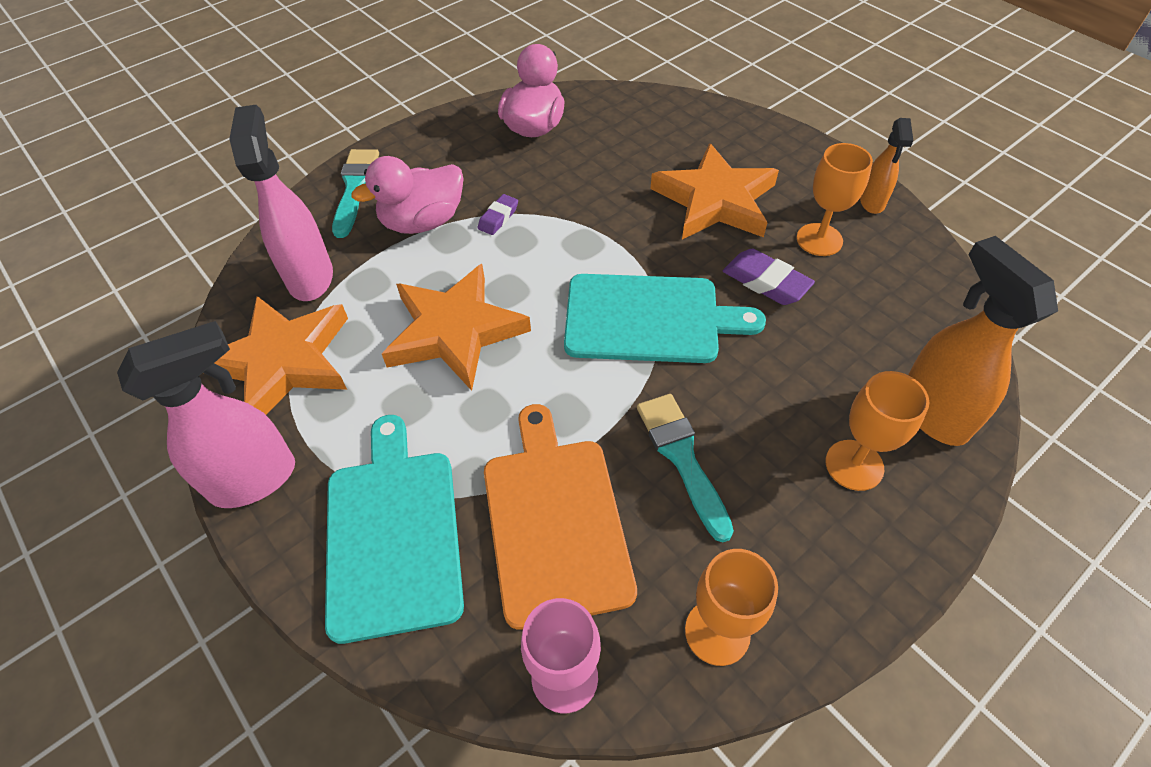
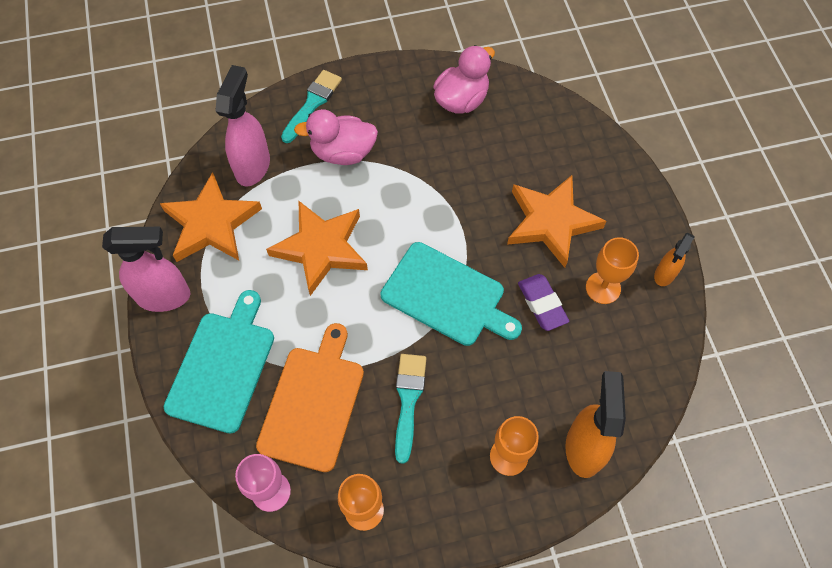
camera: 25 degrees right, 10 degrees up
(498, 218) = (394, 171): purple eraser -> none

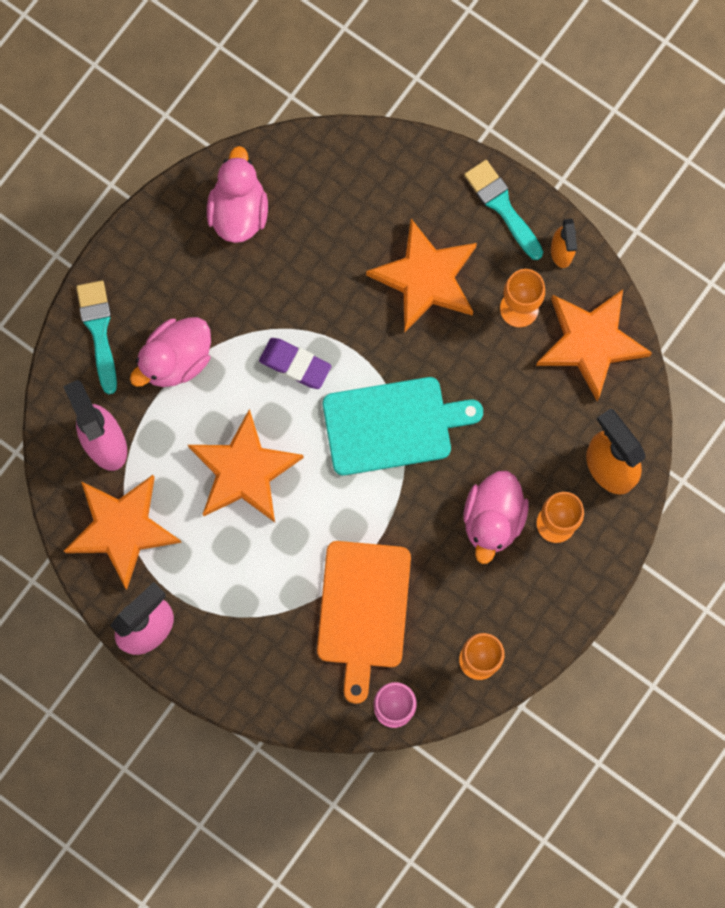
camera: 40 degrees left, 15 degrees up
(223, 366) = (259, 644): turquoise cutting board -> none
(313, 403) = (363, 610): orange cutting board -> orange cutting board turned 150 degrees counterclockwise
(408, 400) = (438, 544): turquoise brush -> turquoise brush (502, 206)
(463, 415) = (493, 519): none -> pink duck
(542, 304) = (479, 366): purple eraser -> purple eraser (295, 364)
(639, 349) = (591, 343): none -> orange star

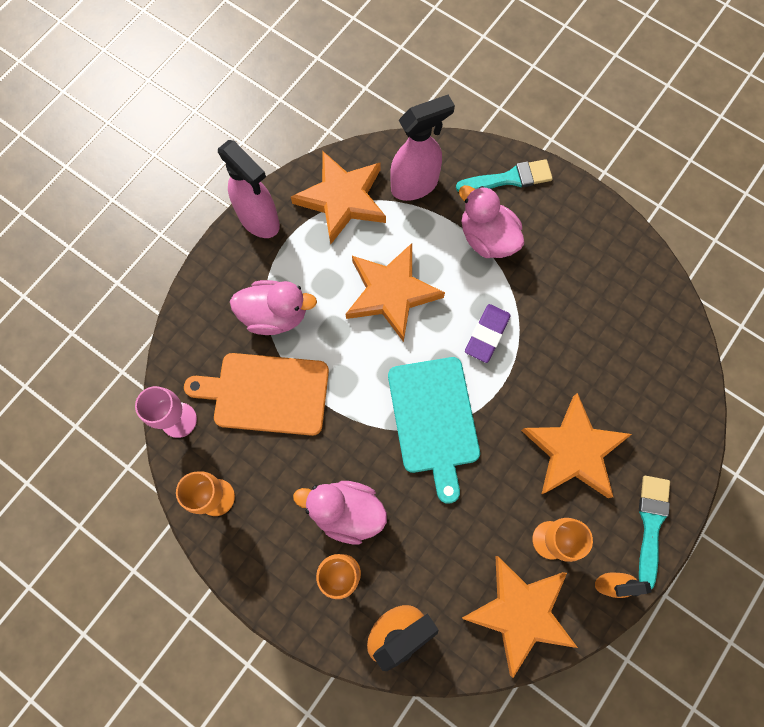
camera: 90 degrees right, 5 degrees down
(239, 211) = (622, 286): pink duck -> pink duck (275, 315)
(502, 206) = (651, 524): turquoise brush -> turquoise brush turned 45 degrees counterclockwise

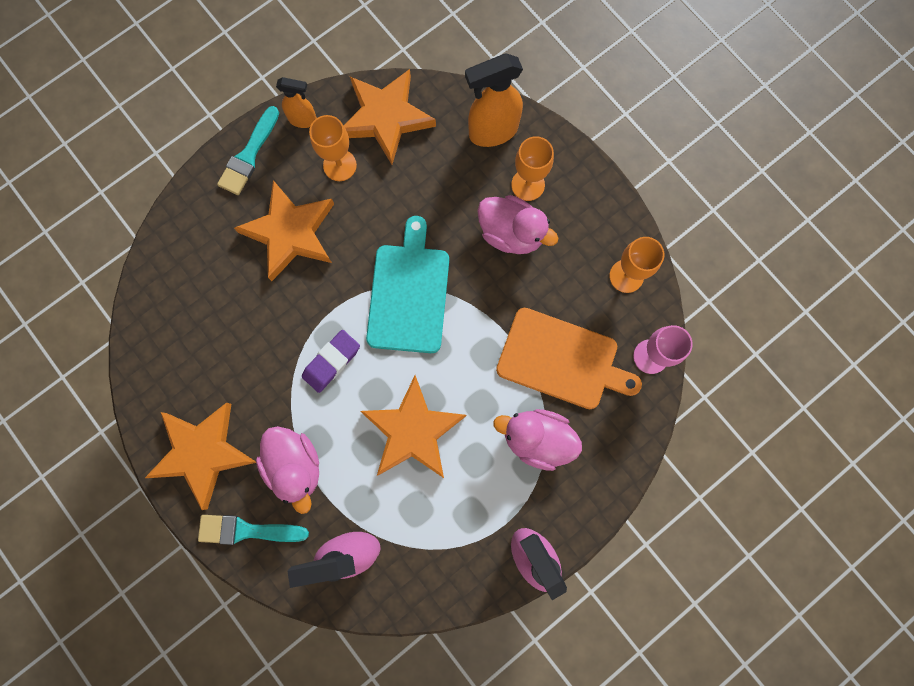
camera: 165 degrees left, 5 degrees up
(342, 199) = (435, 555): orange star -> orange star (202, 453)

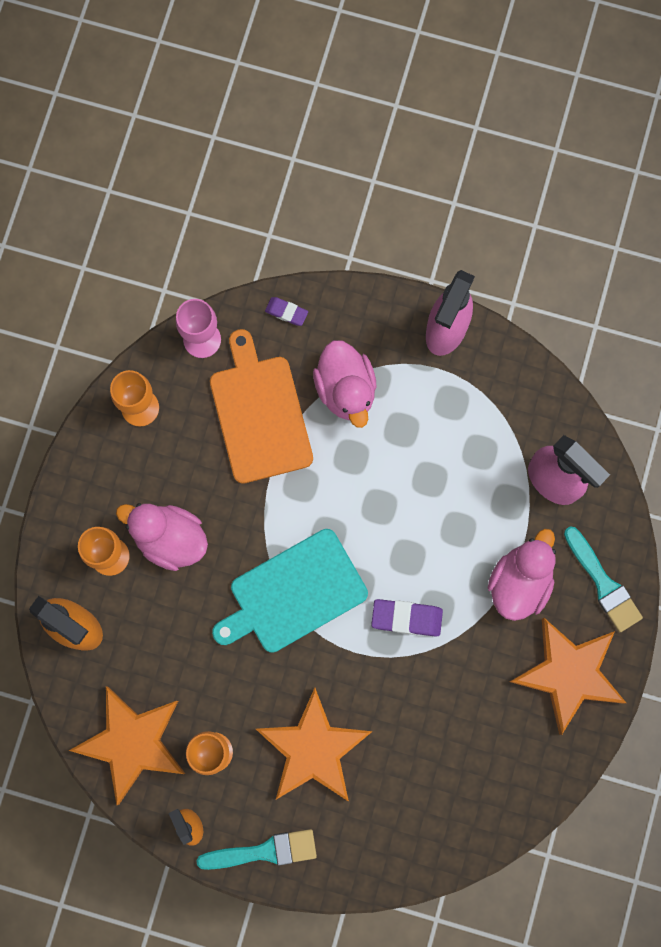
camera: 125 degrees left, 0 degrees up
(413, 431) = (415, 501): orange star -> none
(511, 233) = (170, 539): pink duck -> pink duck turned 60 degrees counterclockwise
(630, 436) = (286, 312): none -> purple eraser

